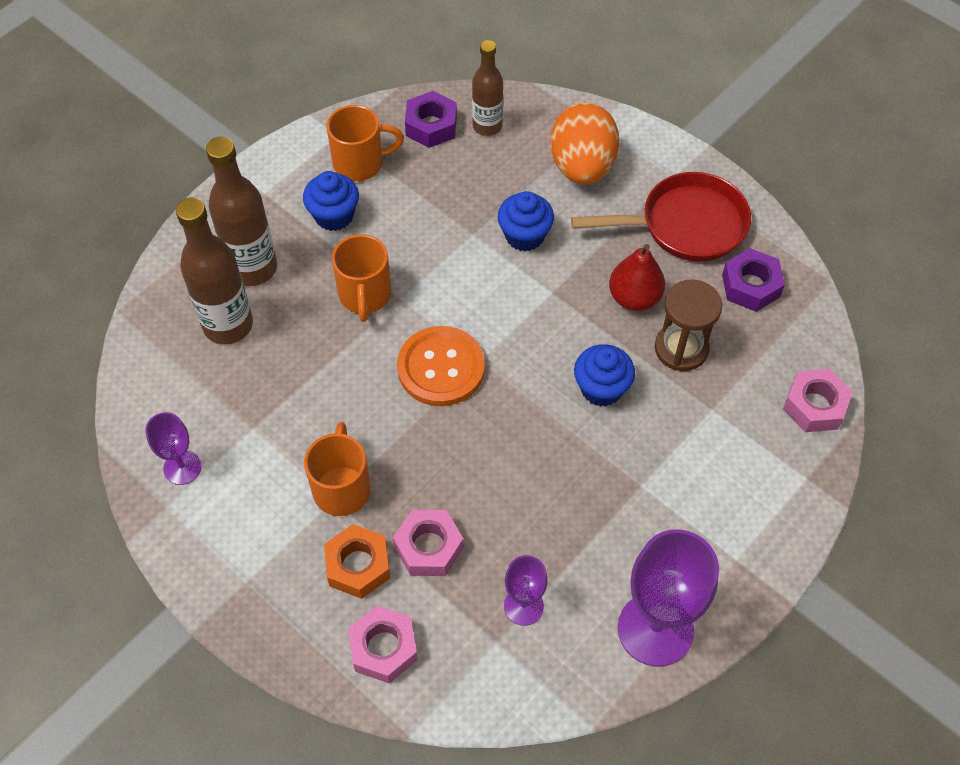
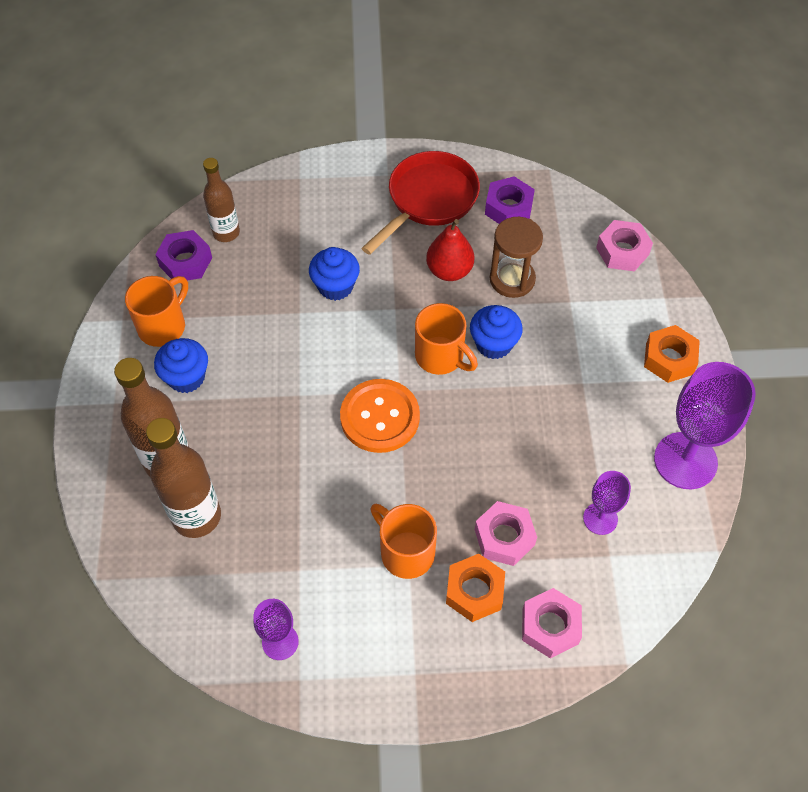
camera: 45 degrees left, 0 degrees up
(365, 295) = (272, 413): orange mug -> orange mug (441, 357)
(582, 166) = (321, 212): orange egg -> none
(746, 533) = (669, 359): none -> orange nut

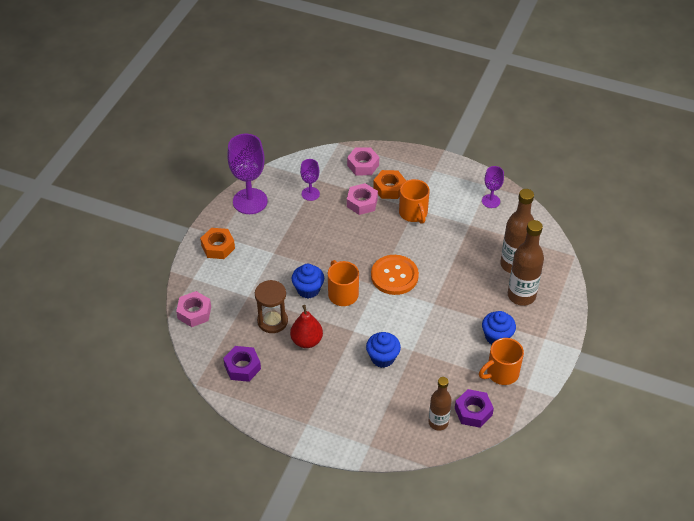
camera: 155 degrees left, 10 degrees down
(429, 200) = (290, 393): red pan -> none

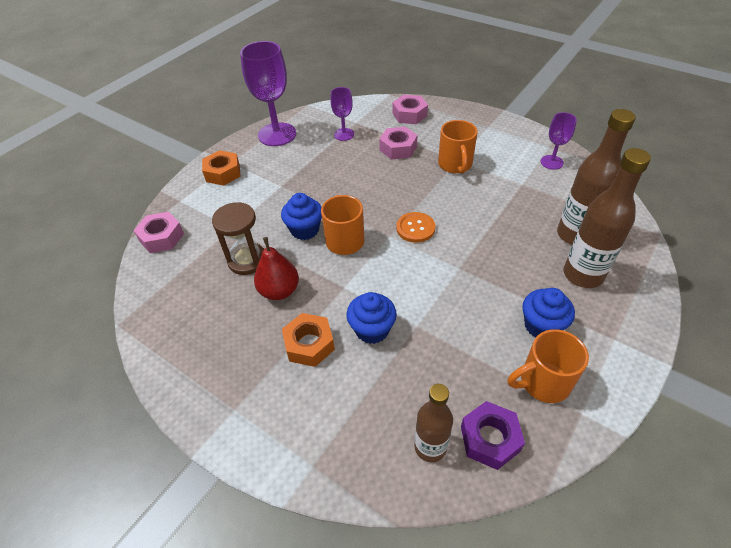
camera: 15 degrees right, 0 degrees up
(242, 367) = (184, 312): purple nut -> none
(389, 188) = (433, 138): orange nut -> orange nut (309, 344)
(394, 276) = (415, 228): orange button -> orange button, size x0.64

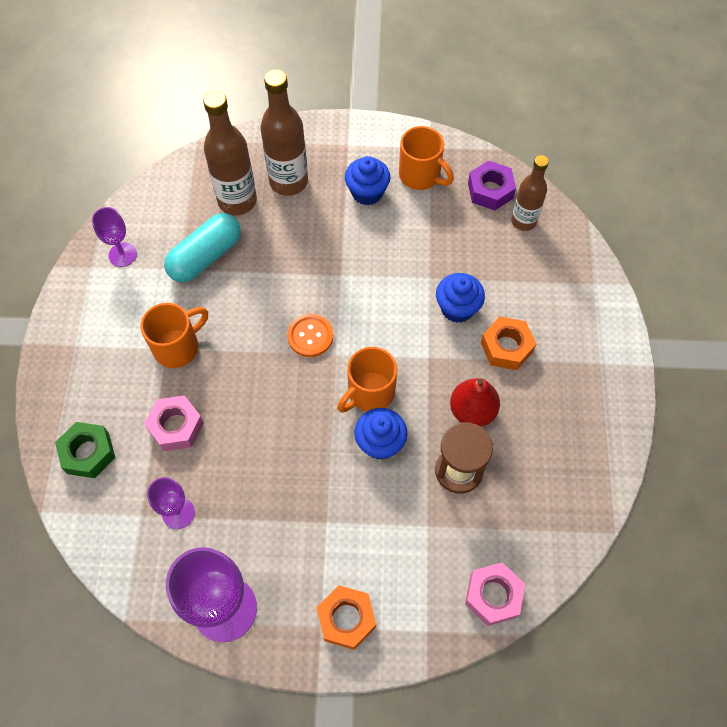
camera: 125 degrees left, 15 degrees up
(409, 114) = (88, 453): pink nut -> green nut
(525, 200) = (205, 256): none -> turquoise capsule

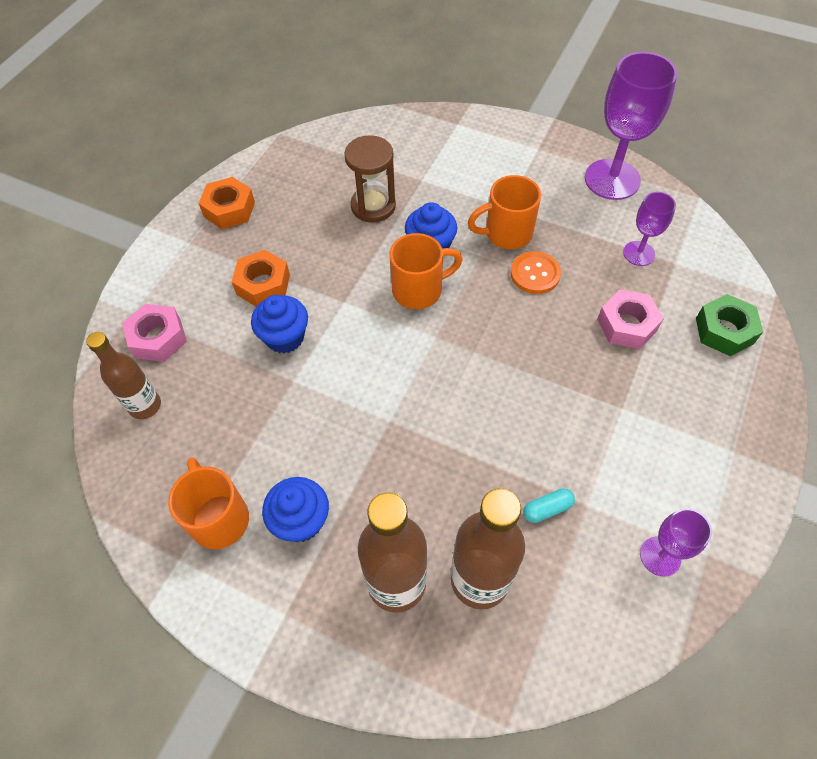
camera: 155 degrees left, 5 degrees down
(178, 347) = (608, 405): orange mug -> orange mug (506, 233)
(205, 256) = (547, 509): turquoise capsule -> turquoise capsule, size x0.45
(310, 336) = (455, 364): orange button -> orange button (535, 274)
(346, 619) = (515, 147): orange nut -> orange nut (229, 209)
(472, 411) = (332, 244): red pear -> none
(490, 190) = (151, 461): purple nut -> none
(493, 595) = (396, 127): pink nut -> pink nut (158, 338)

